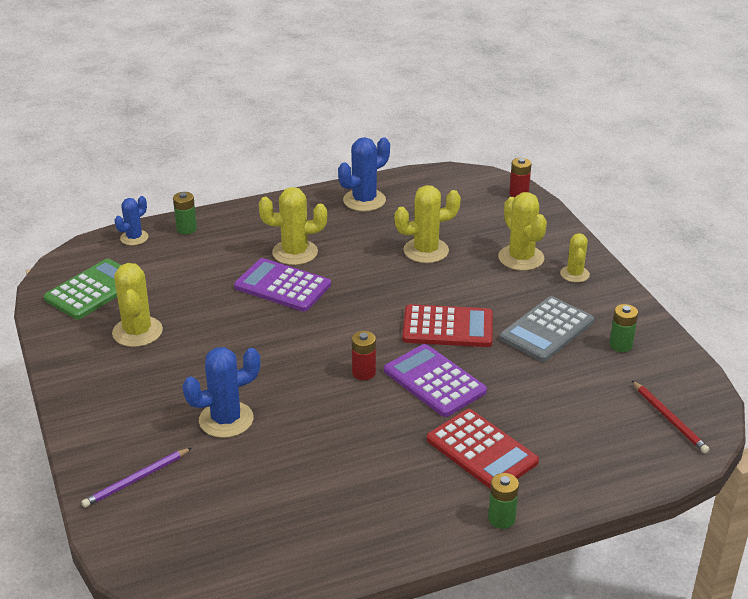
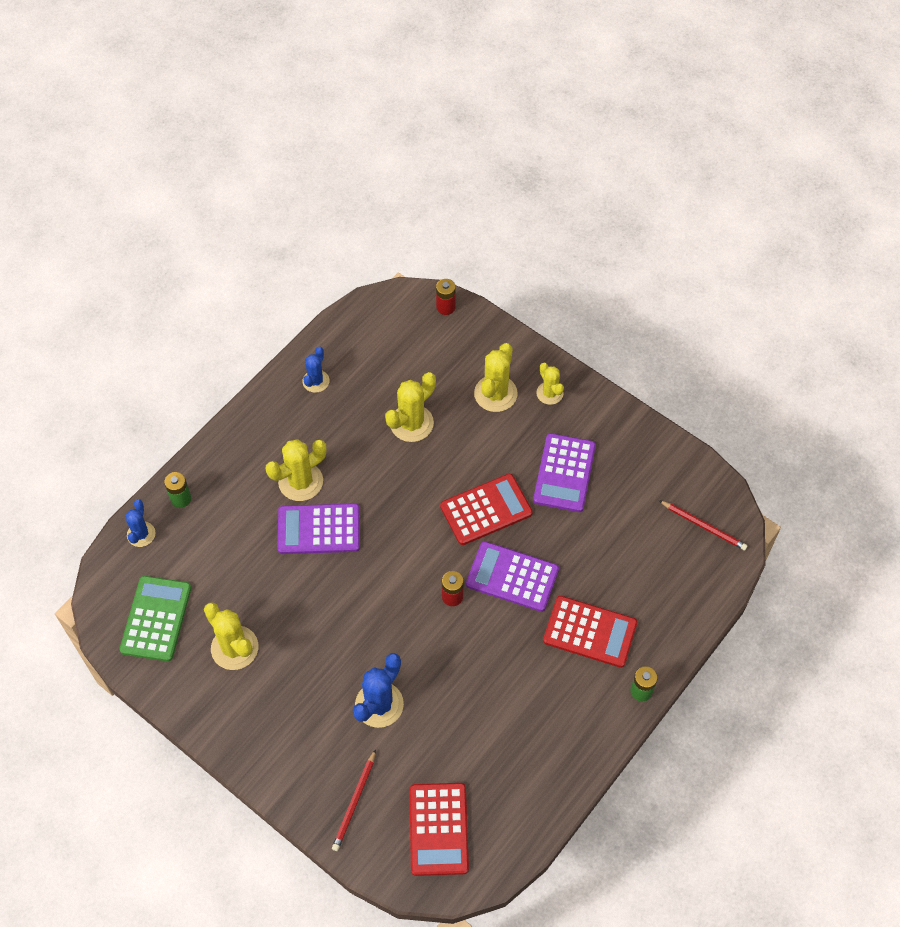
camera: 30 degrees left, 25 degrees up
(137, 479) = (354, 802): purple pencil -> red pencil
(196, 536) = (438, 829): none -> red calculator
(364, 200) = (316, 381): blue cactus -> blue cactus, size x0.62
(521, 258) = (495, 394): yellow cactus -> yellow cactus turned 75 degrees clockwise
(547, 330) = (564, 473): grey calculator -> purple calculator
(620, 345) = (629, 462): green battery -> none

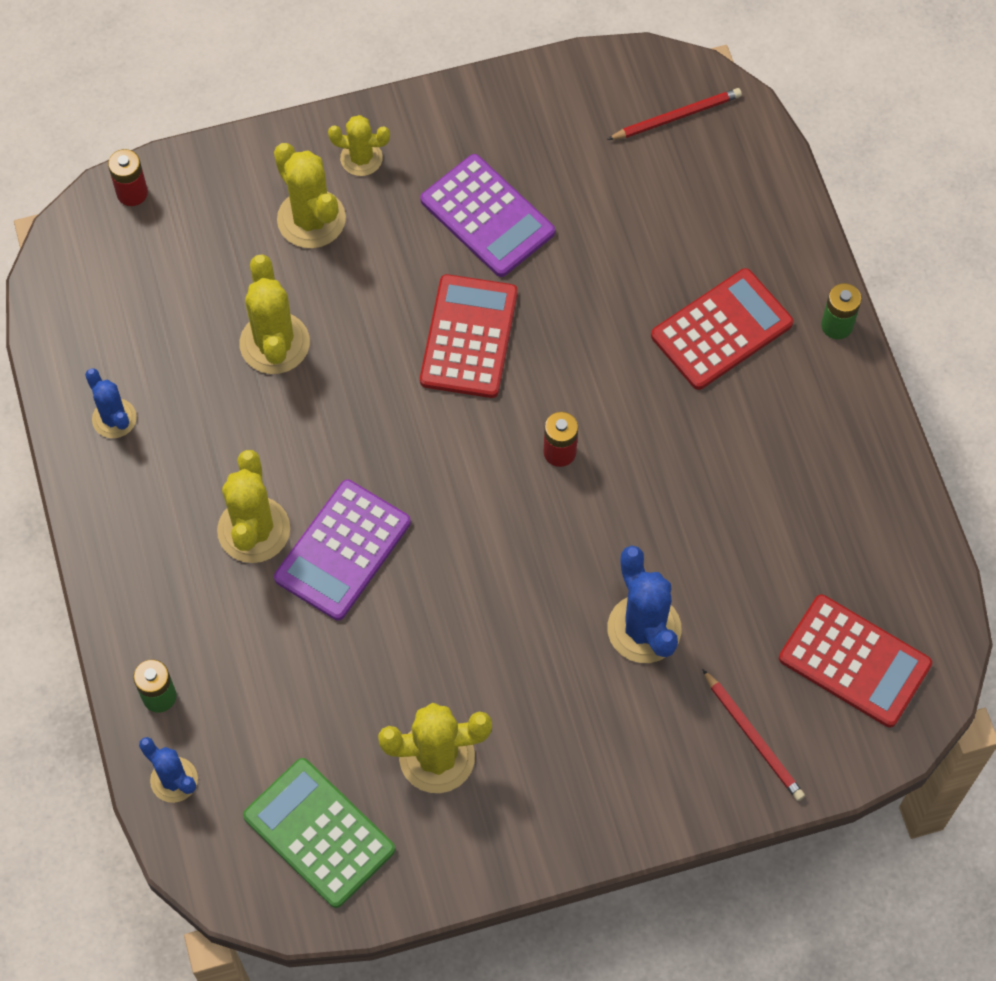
camera: 55 degrees left, 5 degrees up
(512, 577) = (584, 367): purple calculator -> none

